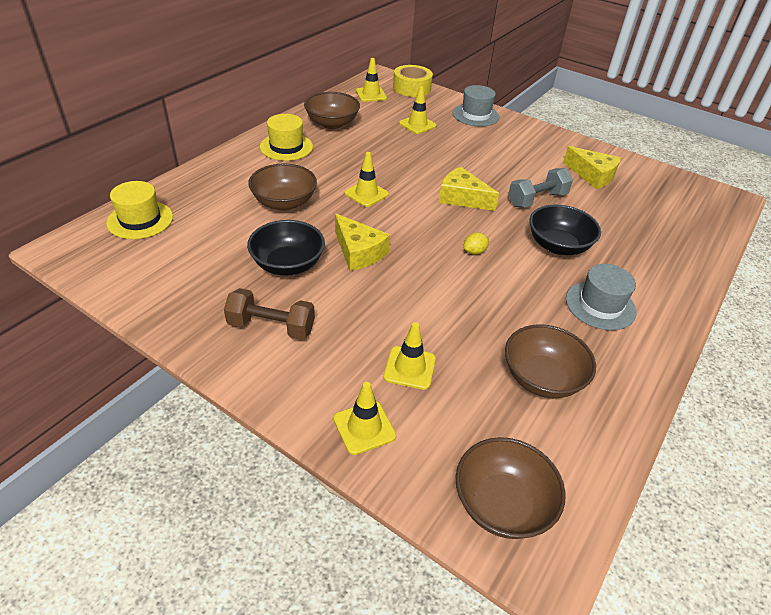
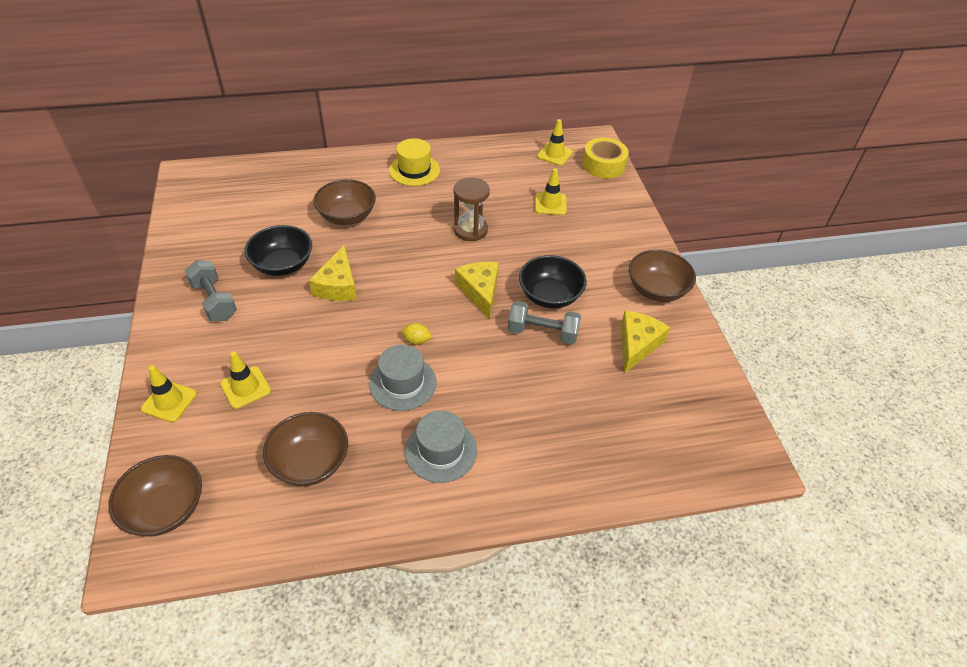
camera: 45 degrees right, 5 degrees up
(140, 220) = (248, 178): yellow hat -> none
(271, 327) = (214, 301): brown dumbbell -> grey dumbbell
(332, 123) = (479, 166): brown bowl -> brown bowl (656, 290)
(366, 194) = (412, 243): yellow traffic cone -> none
(392, 165) = (470, 230): none -> brown hourglass
(475, 115) = (621, 222): grey hat -> grey hat (402, 383)
(558, 246) = (491, 382): black bowl -> black bowl (550, 296)
(592, 175) = (637, 345): yellow cheese -> yellow cheese turned 150 degrees counterclockwise

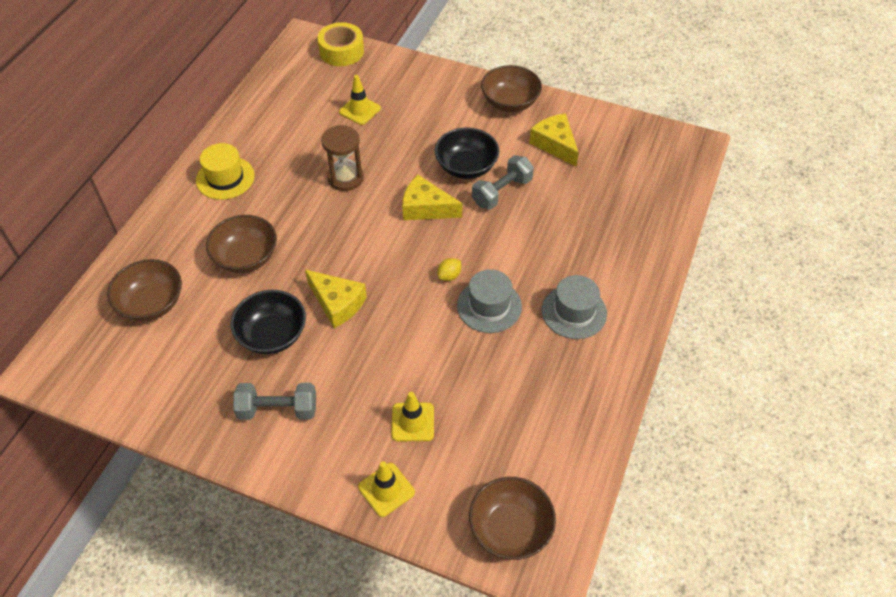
camera: 55 degrees left, 5 degrees up
(310, 462) = (529, 404): brown bowl -> brown bowl (152, 303)
(554, 154) = (298, 73): yellow traffic cone -> none

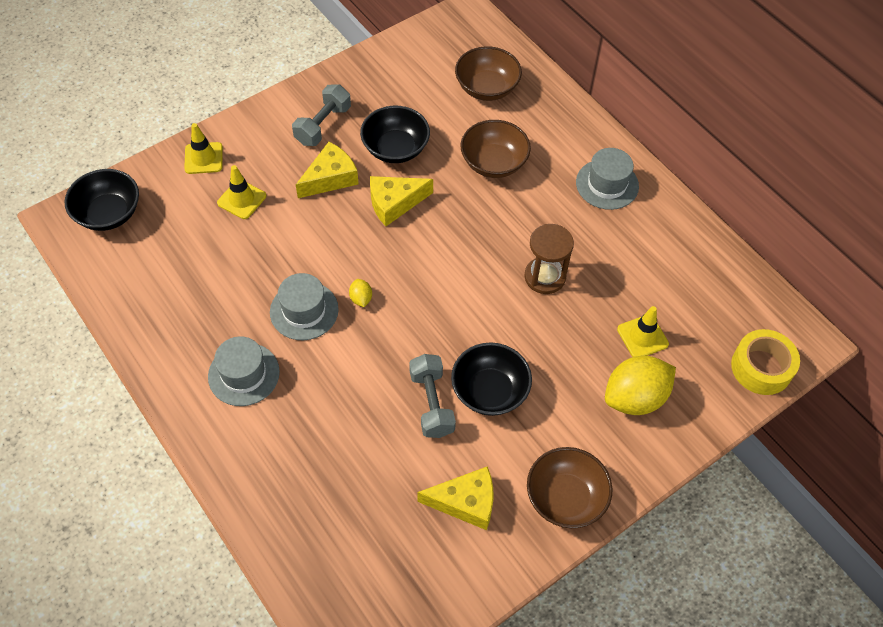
camera: 120 degrees right, 5 degrees up
(225, 178) = (607, 184): yellow hat -> grey hat
(412, 98) = (635, 398): none -> yellow lemon
(426, 208) = (457, 324): yellow cheese -> yellow cheese (330, 178)
(510, 529) = (109, 213): brown bowl -> black bowl

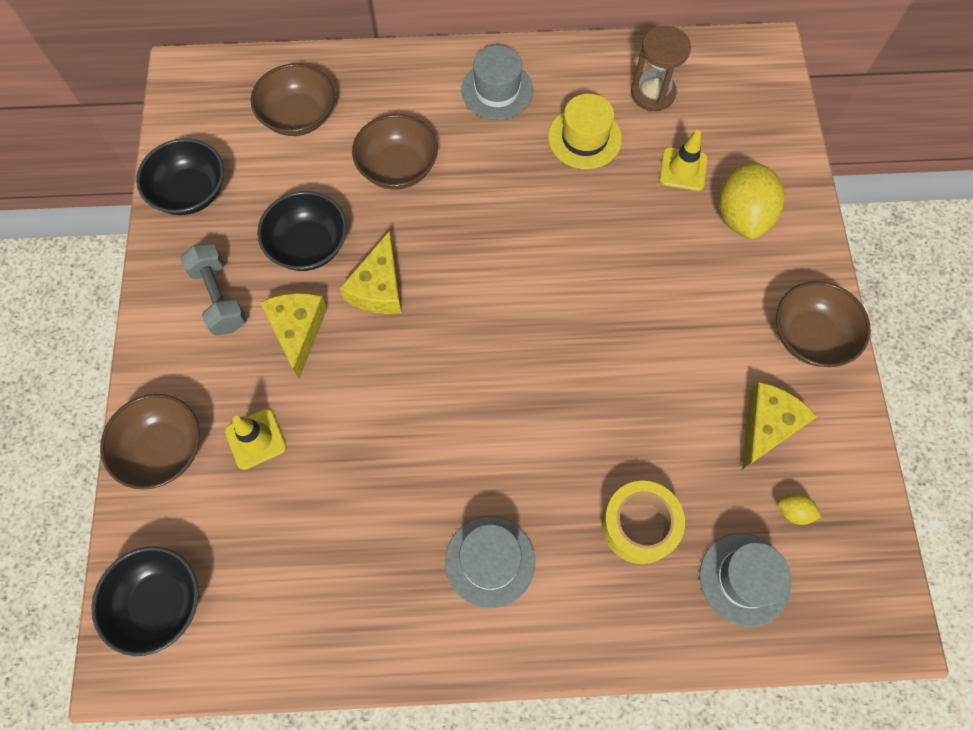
camera: 55 degrees left, 10 degrees up
(203, 158) = (163, 449): yellow traffic cone -> brown bowl
(304, 310) = (451, 454): grey hat -> grey hat (744, 579)
(361, 298) = (475, 388): yellow lemon -> yellow lemon (793, 512)
(431, 403) = (642, 393): grey dumbbell -> none
(489, 391) = (660, 332): black bowl -> black bowl (191, 192)
(545, 277) = (564, 207): brown hourglass -> brown hourglass (652, 93)
(614, 259) = (584, 138): none -> yellow hat
(761, 367) = (771, 101): yellow tape -> yellow tape (639, 525)

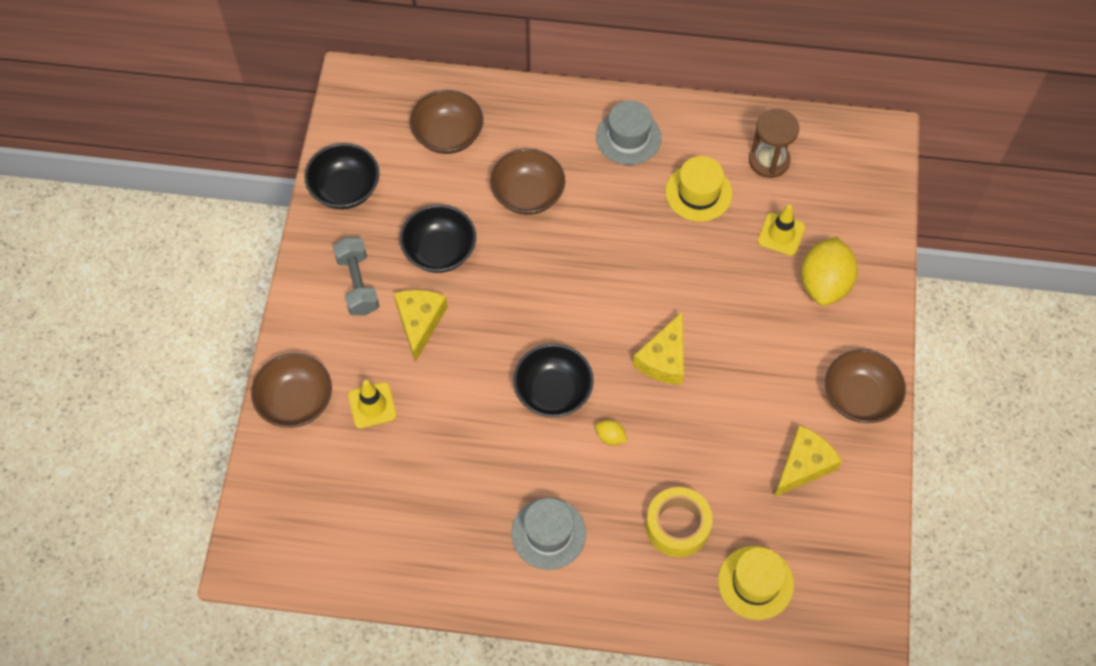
camera: 10 degrees right, 5 degrees down
(159, 603) = (278, 520): black bowl -> black bowl (553, 391)
(379, 287) = (494, 296): yellow cheese -> yellow cheese (664, 359)
(744, 579) = (755, 582): grey hat -> yellow hat
(793, 512) = (809, 537): yellow lemon -> yellow lemon (610, 437)

